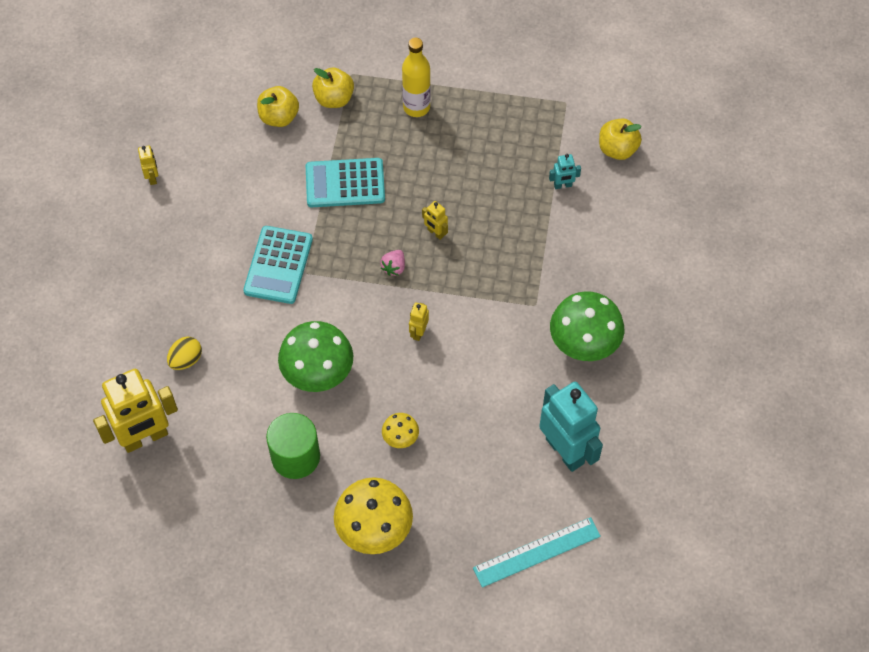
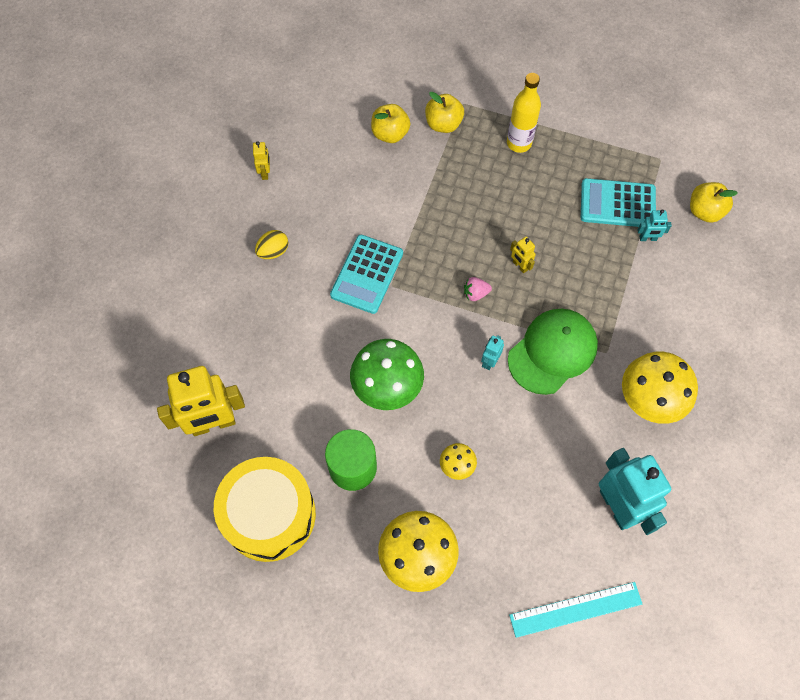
camera: 10 degrees right, 5 degrees up
(186, 360) = (265, 353): yellow egg -> yellow egg (273, 251)
(219, 515) = (269, 514): none -> yellow drum
(345, 183) = (441, 205): turquoise calculator -> turquoise calculator (617, 204)
(394, 267) = (475, 293): pink strawberry -> pink strawberry turned 45 degrees clockwise
(418, 332) = (490, 361): yellow robot -> turquoise robot
(481, 313) = (552, 352): none -> green cap
(583, 345) = (649, 400): green mushroom -> yellow mushroom

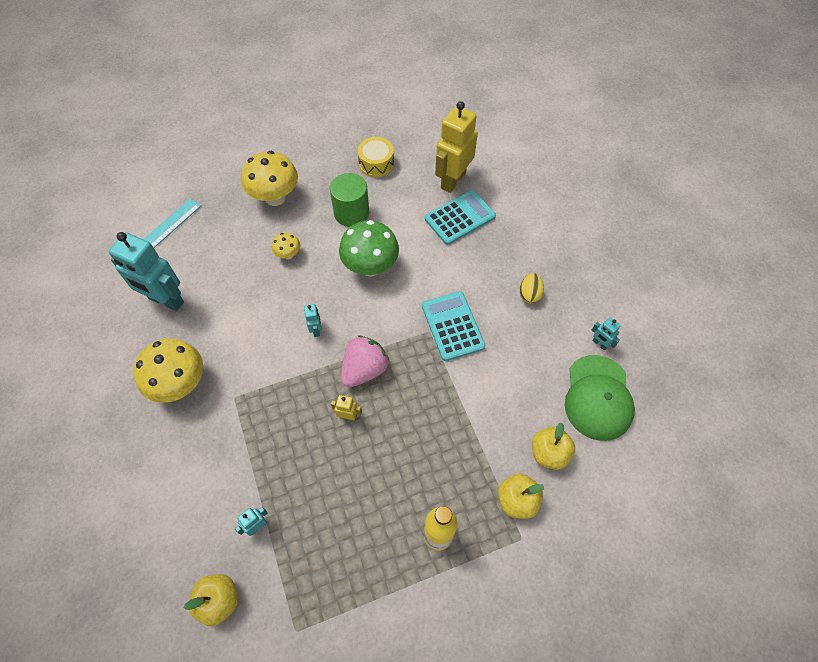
camera: 140 degrees right, 5 degrees down
(265, 173) = (599, 344): yellow robot -> turquoise robot
(269, 514) = (376, 163): yellow drum -> yellow drum, size x0.55
(475, 293) = (364, 369): pink strawberry -> pink strawberry, size x2.01
(552, 352) = (275, 368): green cap -> green cap (598, 397)
(617, 204) = (306, 541): turquoise calculator -> turquoise calculator (460, 218)

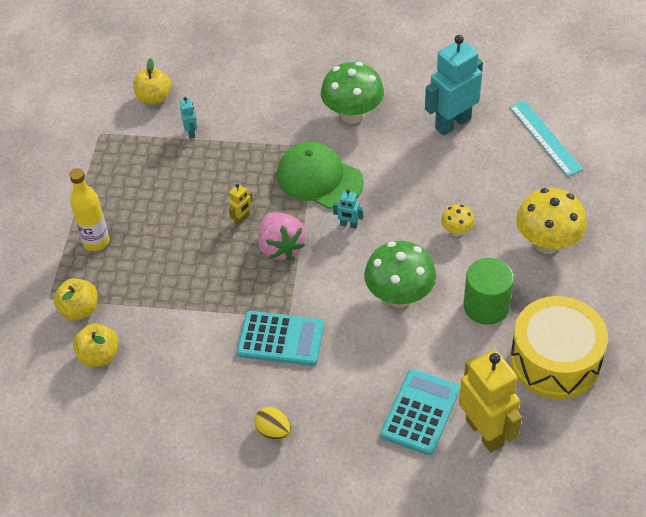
camera: 120 degrees right, 10 degrees down
(180, 384) = (352, 115): yellow mushroom -> green mushroom
(376, 163) = (555, 360): yellow drum -> yellow drum, size x1.81
(460, 218) = (420, 412): turquoise calculator -> turquoise calculator turned 150 degrees counterclockwise
(598, 397) = (118, 429): green cap -> green cap (319, 179)
(599, 344) = (171, 467): turquoise robot -> none

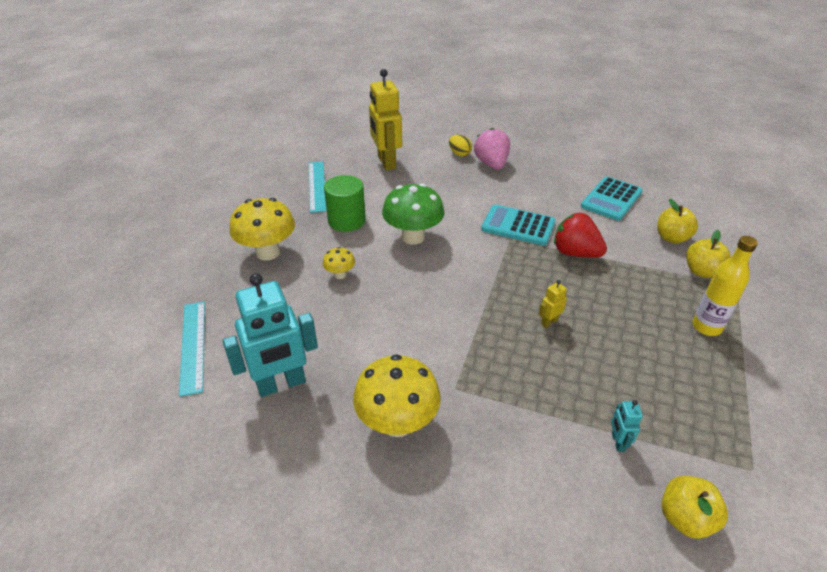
camera: 170 degrees left, 10 degrees down
(214, 309) = (575, 253): none -> red strawberry
(273, 431) = (528, 181): yellow egg -> yellow egg (459, 154)
(280, 247) = (511, 289): pink strawberry -> pink strawberry (491, 164)
(319, 179) = (459, 348): green cap -> none
(348, 225) = (440, 297): turquoise robot -> none
(352, 115) = (397, 423): green mushroom -> yellow mushroom
(420, 412) = (424, 176): turquoise calculator -> turquoise calculator (611, 199)
(555, 360) = (317, 186): yellow drum -> turquoise ruler

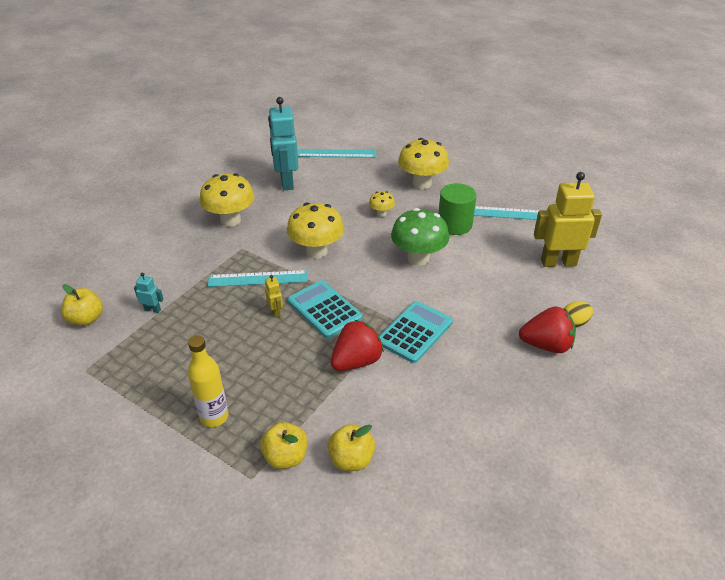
camera: 105 degrees right, 0 degrees up
(432, 314) = (316, 251): none -> yellow mushroom
(491, 164) = (546, 345): pink strawberry -> red strawberry
(505, 352) = (258, 279): none -> turquoise ruler
(611, 199) = (446, 434): turquoise calculator -> turquoise calculator (324, 309)

